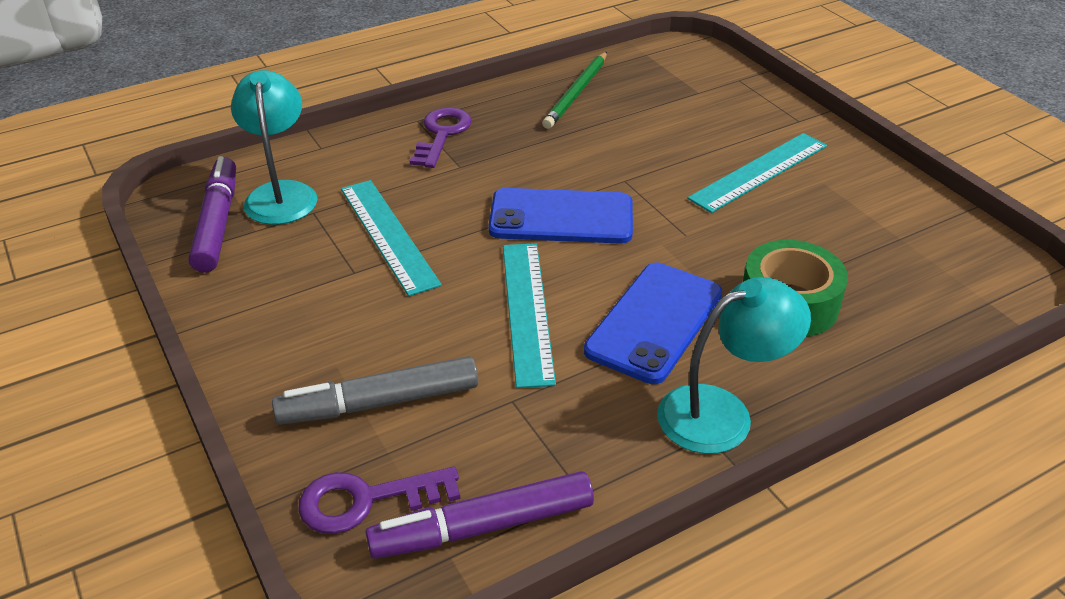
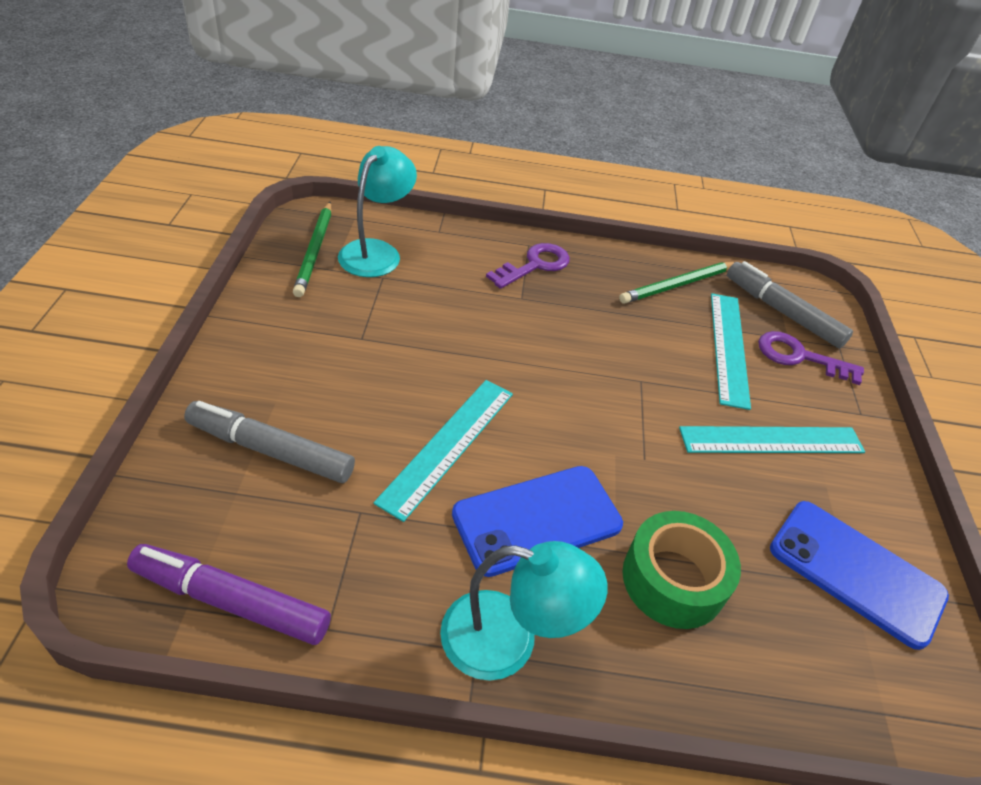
camera: 30 degrees right, 5 degrees up
(217, 223) = (315, 251): purple marker -> green pencil
(366, 500) = (183, 520): purple key -> purple key (799, 357)
(388, 235) = (413, 323): turquoise ruler -> turquoise ruler (728, 348)
(561, 217) = (555, 383): blue phone -> blue phone (856, 572)
(675, 74) = (782, 312): none -> grey marker

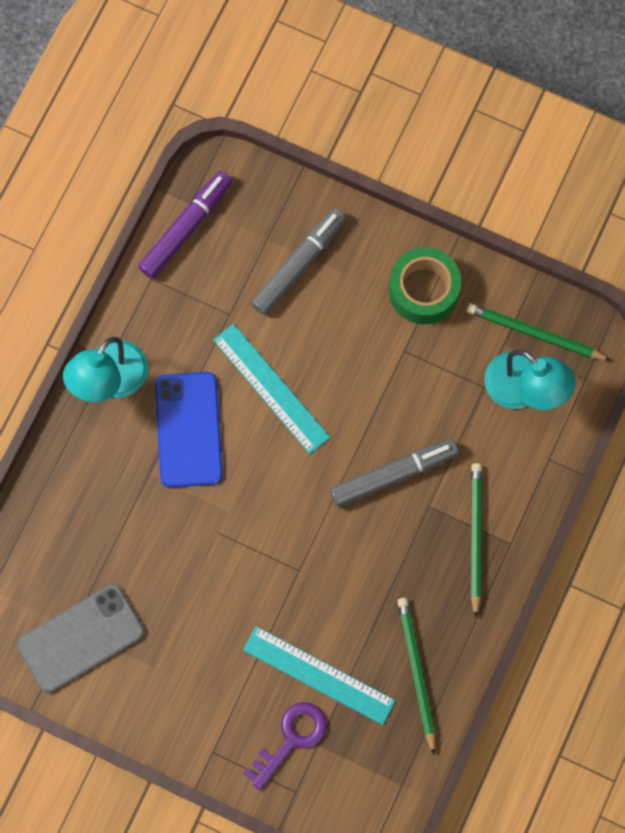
camera: 115 degrees right, 30 degrees up
(534, 265) = (475, 537): purple key -> green pencil
(673, 580) = (116, 503): green tape -> green tape (423, 290)
(771, 440) = (207, 649): turquoise ruler -> none
(782, 312) = (354, 763): grey marker -> grey marker (393, 474)
(856, 572) = (80, 638): blue phone -> grey phone

